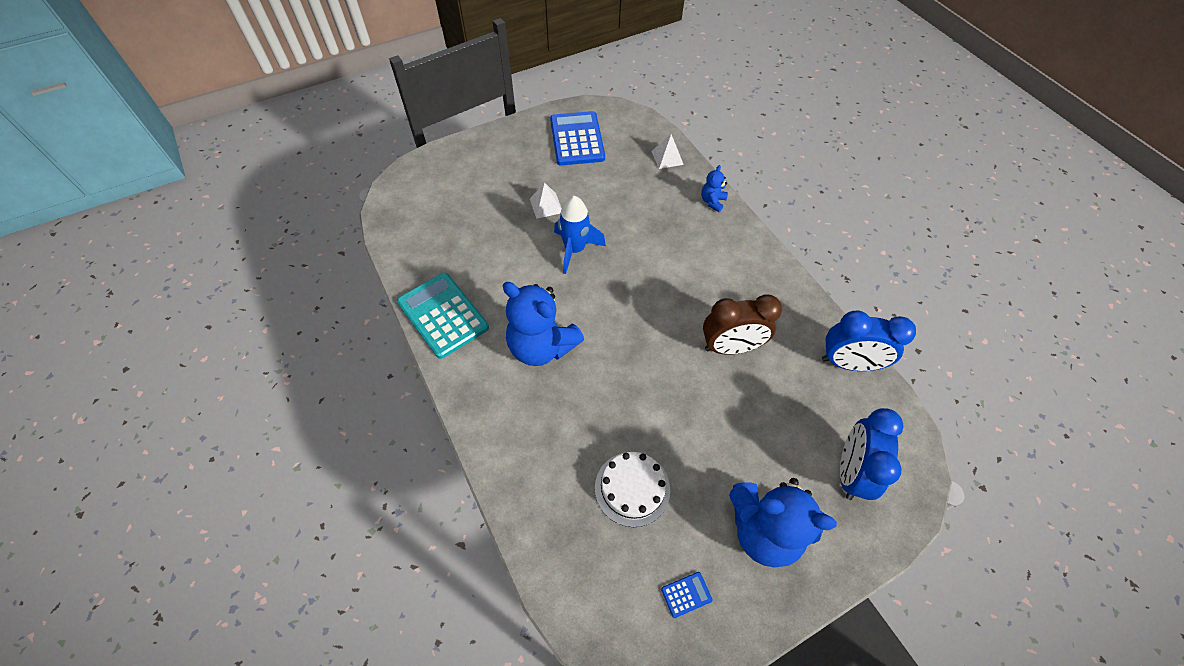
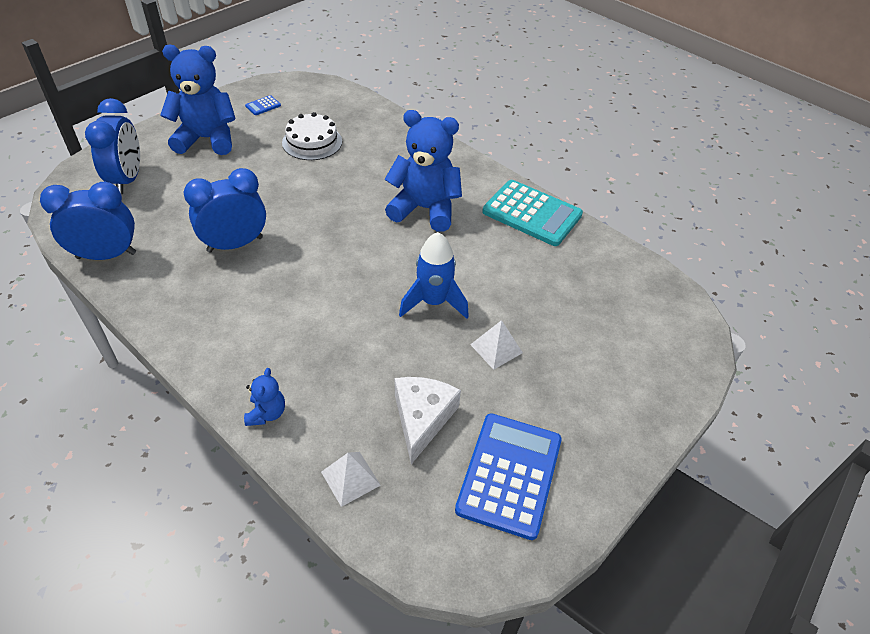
camera: 160 degrees right, 10 degrees down
(577, 139) = (509, 475): blue calculator -> blue calculator turned 135 degrees counterclockwise
(615, 176) = (422, 418): none -> white cheese
(730, 347) = (235, 244): brown clock -> blue clock

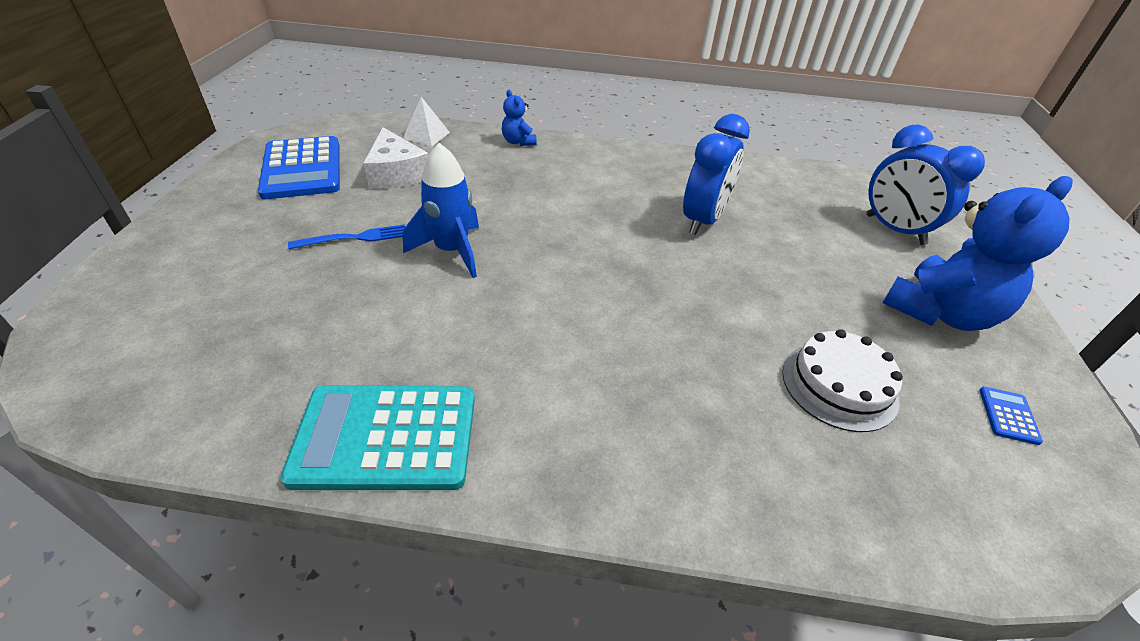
camera: 145 degrees right, 5 degrees down
(106, 255) = (777, 173): blue clock -> none
(424, 209) = (561, 356): blue teddy bear -> none
(496, 348) = (354, 238): white pyramid -> blue fork

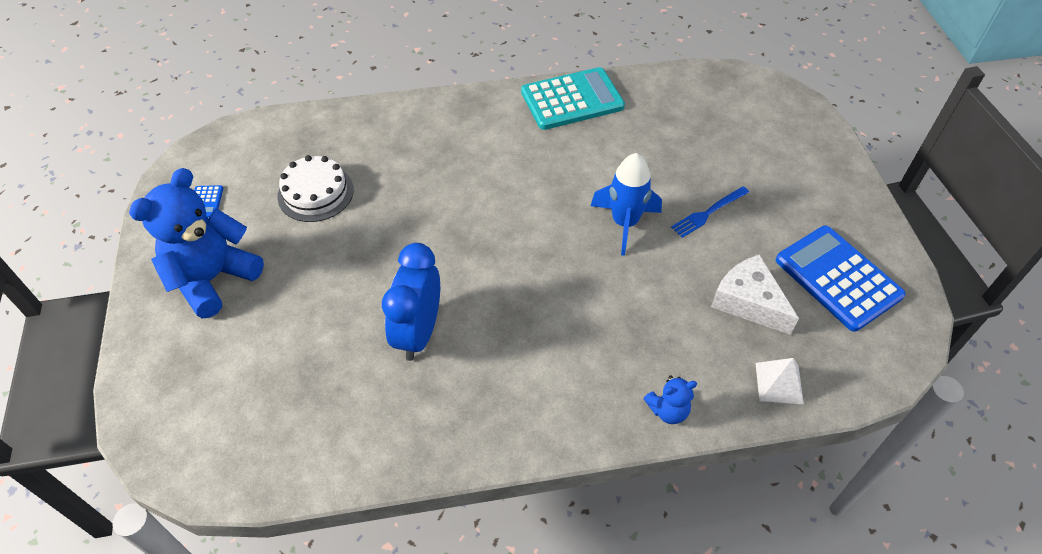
camera: 165 degrees right, 10 degrees up
(518, 142) = (668, 410): blue teddy bear -> blue teddy bear turned 120 degrees clockwise
(894, 230) = (210, 385): blue clock -> none

